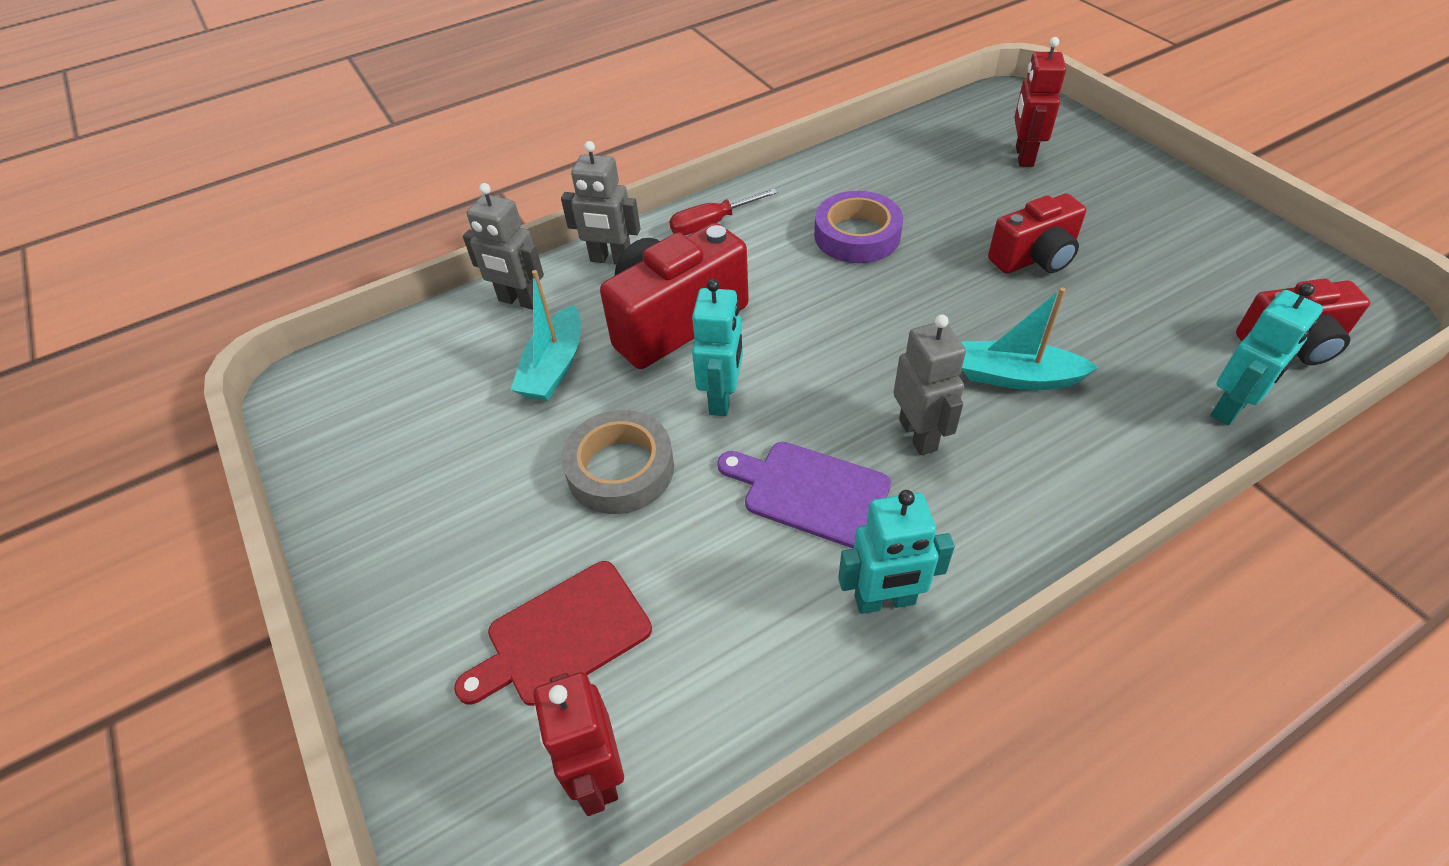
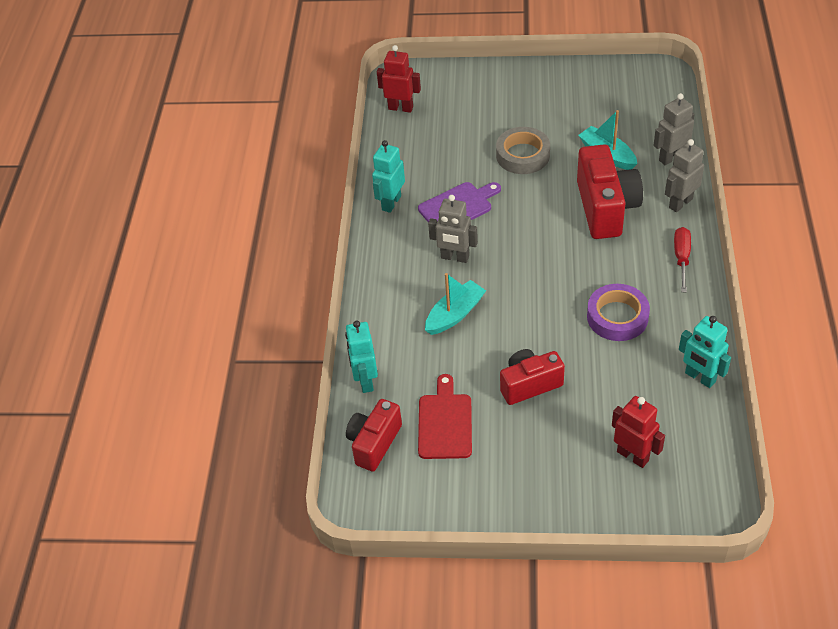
camera: 125 degrees right, 0 degrees up
(562, 635) = (458, 115): red cutting board -> red cutting board (445, 423)
(722, 398) = (535, 203): turquoise robot -> turquoise robot (700, 377)
(1034, 258) = (529, 384): red camera -> red camera turned 60 degrees clockwise

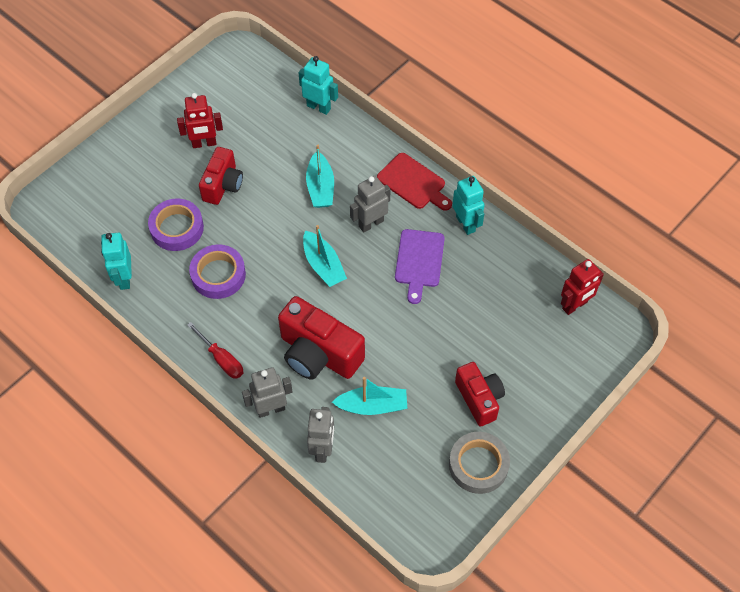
camera: 125 degrees right, 10 degrees up
(374, 443) = (269, 83): red camera -> red camera (479, 399)
(445, 423) = (244, 124): red cutting board -> red cutting board (413, 183)
(522, 155) = (432, 346): grey tape -> grey tape (478, 465)
(528, 258) = (323, 265): none -> turquoise boat
(610, 381) = (177, 228): none -> purple tape
(633, 456) = (118, 196): red robot -> red robot (204, 143)
(680, 203) = (270, 409): grey robot -> grey robot turned 105 degrees counterclockwise
(700, 377) = (124, 278): turquoise robot -> turquoise robot turned 90 degrees counterclockwise

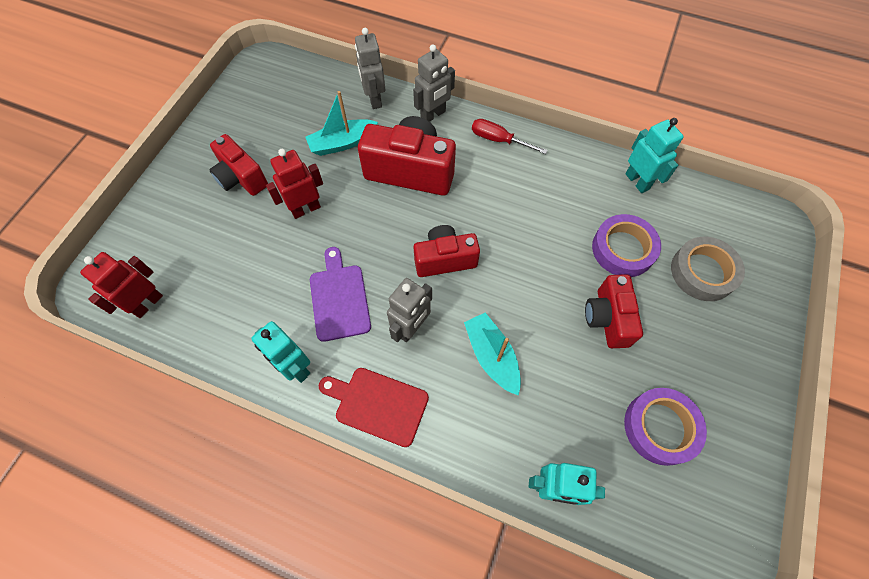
camera: 160 degrees right, 5 degrees up
(204, 143) = (666, 369): red robot -> red robot (305, 209)
(218, 275) = (548, 214): purple tape -> purple tape (660, 427)
(323, 265) = (445, 259): turquoise boat -> red camera
(478, 465) = (232, 125): grey tape -> grey tape (703, 272)

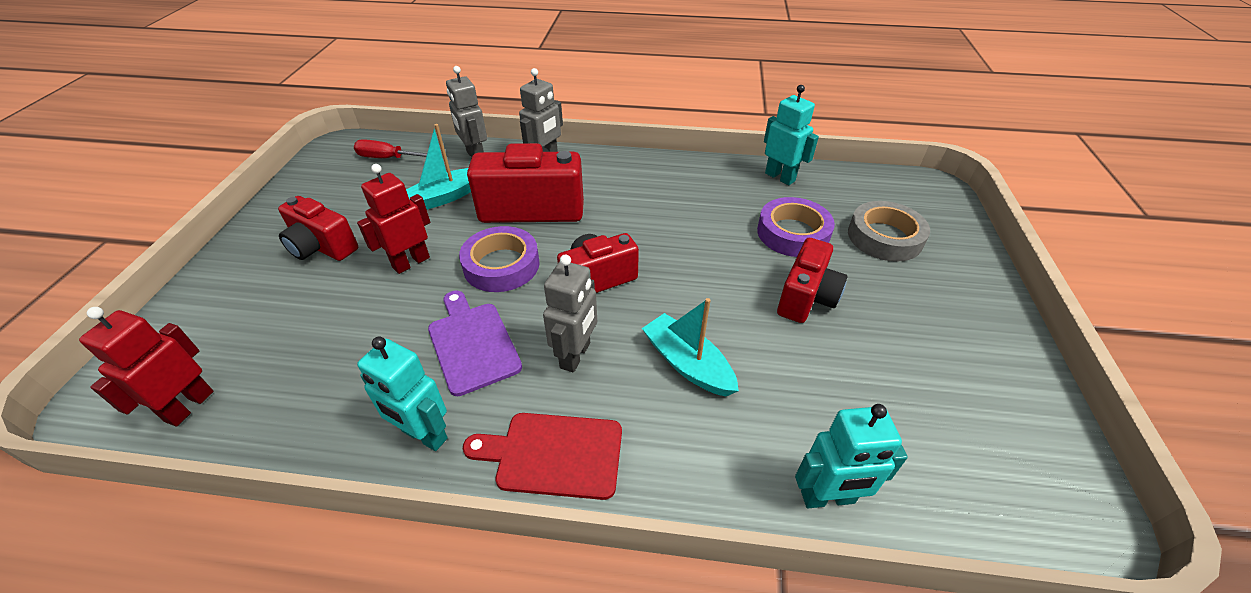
camera: 15 degrees left, 20 degrees down
(499, 140) = (623, 168): red screwdriver -> red screwdriver (388, 158)
(607, 318) = (806, 298): red camera -> red camera turned 135 degrees counterclockwise
(660, 427) = (921, 393): purple tape -> purple tape (501, 265)

